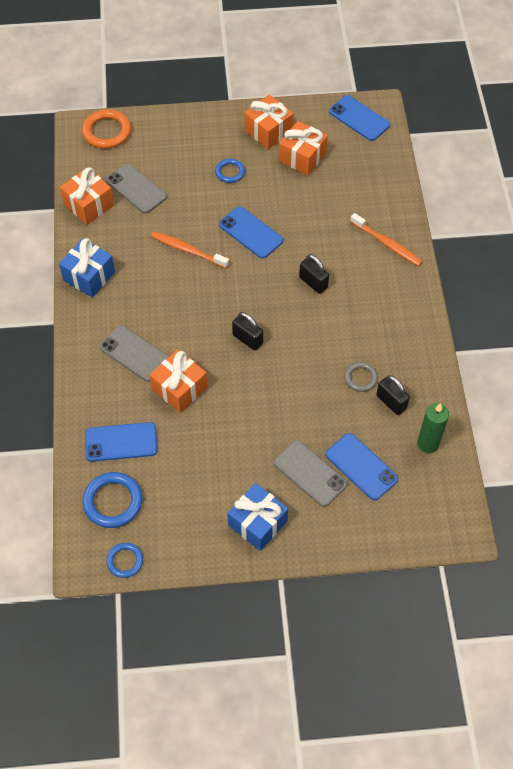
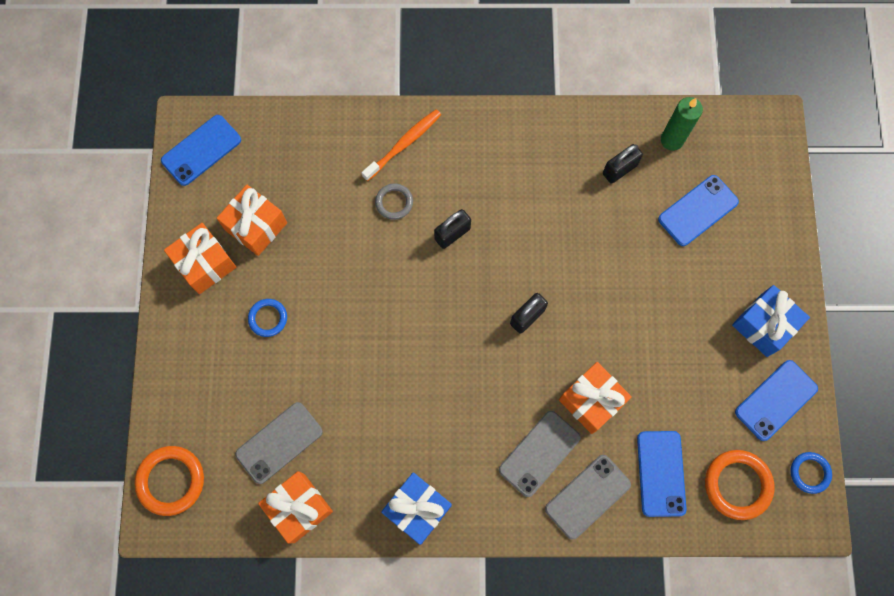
camera: 85 degrees left, 15 degrees up
(113, 501) = (737, 485): blue ring -> orange ring
(187, 250) = (388, 380): orange toothbrush -> none
(250, 233) = (369, 300): blue phone -> blue phone (776, 400)
(310, 473) = (705, 264): grey phone -> grey phone (587, 496)
(360, 378) = (587, 197): grey ring -> grey ring (394, 202)

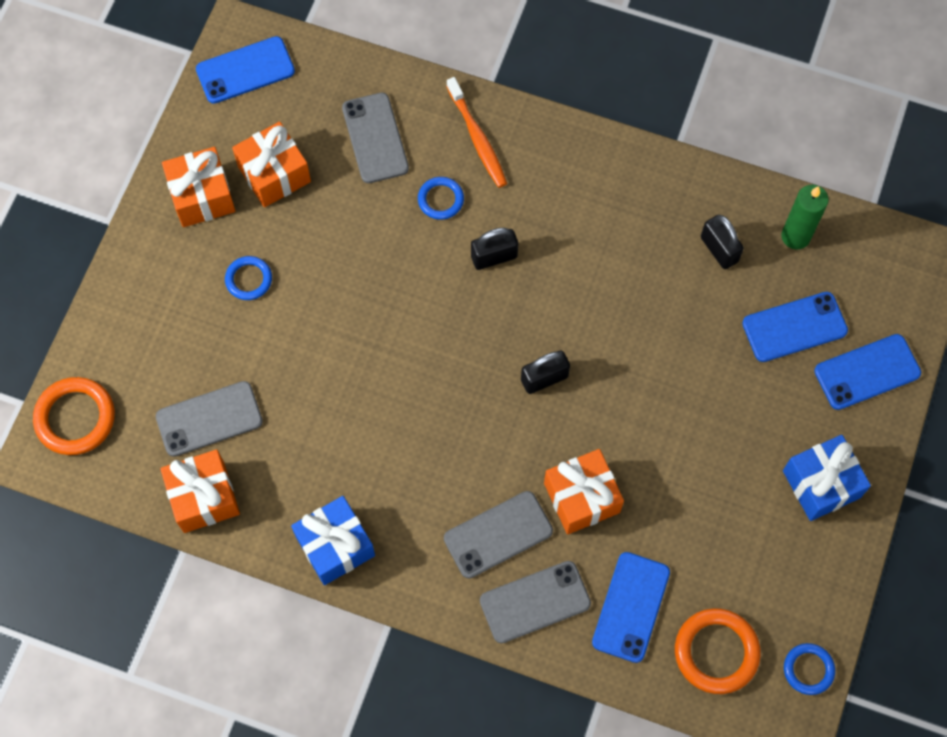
camera: 20 degrees right, 5 degrees down
(324, 171) = (375, 138): none -> grey phone
(394, 202) = (440, 199): grey ring -> blue ring
(404, 144) = (477, 138): orange toothbrush -> orange toothbrush turned 90 degrees clockwise
(619, 169) = (719, 249): black padlock -> black padlock turned 75 degrees clockwise
(776, 400) = (801, 573): blue phone -> blue phone (867, 372)

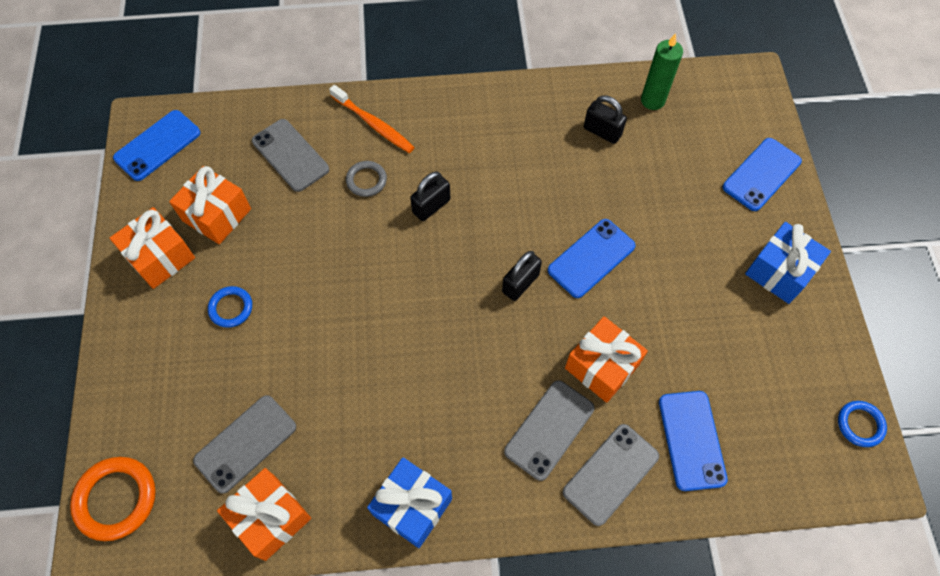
camera: 25 degrees left, 5 degrees down
(440, 199) = (366, 180): blue ring -> grey ring
(716, 652) = (781, 445): orange ring -> none
(794, 327) = (690, 164): blue phone -> blue phone (591, 258)

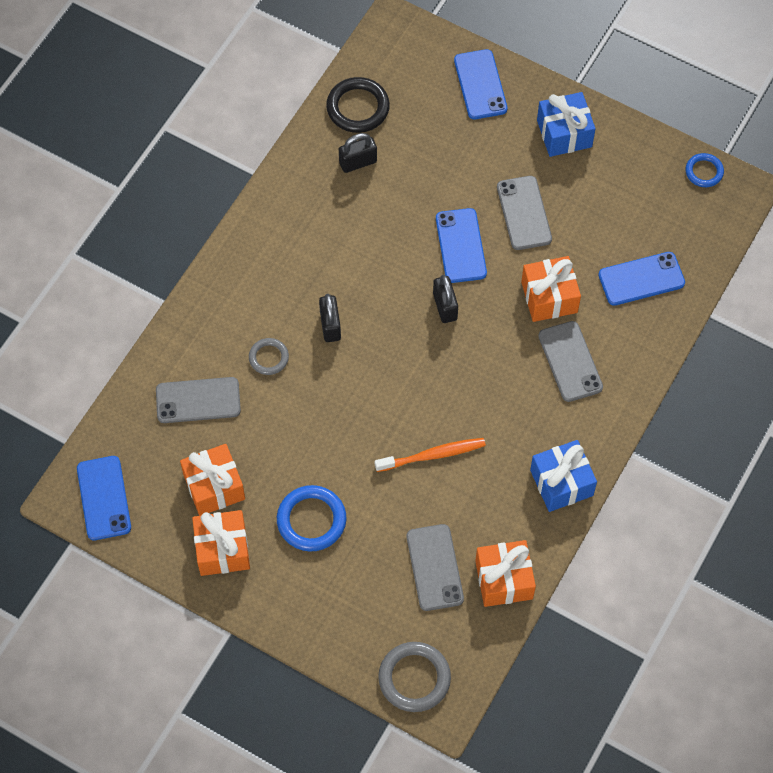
camera: 55 degrees left, 0 degrees up
(116, 499) = (414, 678): orange ring -> grey ring
(231, 308) = (311, 520): blue ring -> blue ring, size x1.67
(374, 124) = (217, 320): orange toothbrush -> orange toothbrush (433, 455)
(610, 474) = (628, 344): grey phone -> grey phone (524, 213)
(652, 100) = (358, 108): green candle -> black ring
(691, 440) = (641, 279): blue phone -> blue phone turned 45 degrees counterclockwise

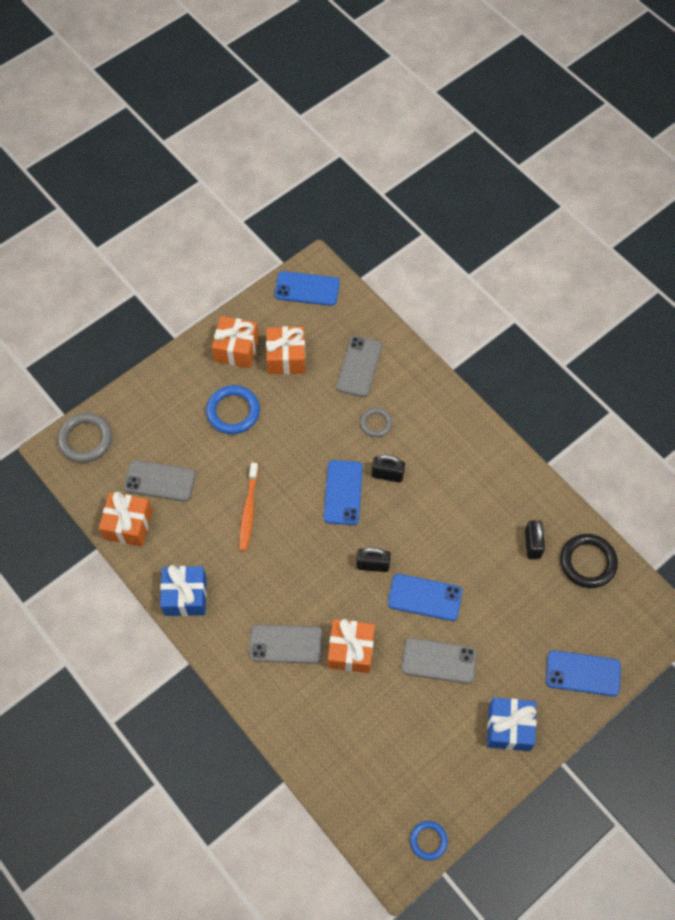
camera: 110 degrees right, 0 degrees up
(641, 279) = (340, 735): blue phone -> blue phone (343, 492)

